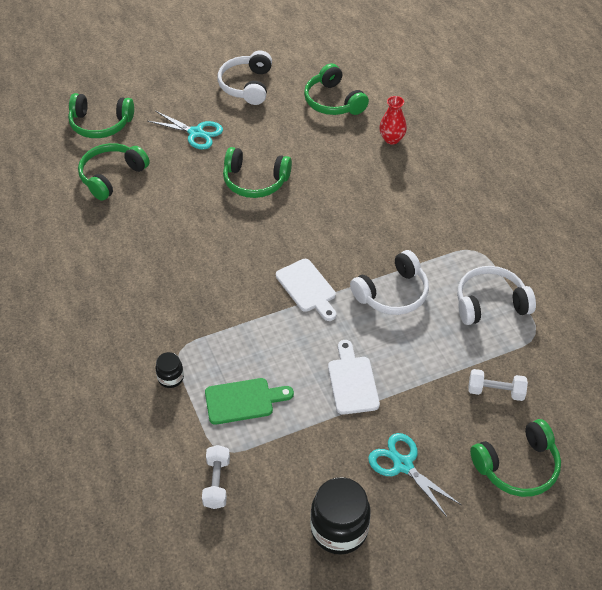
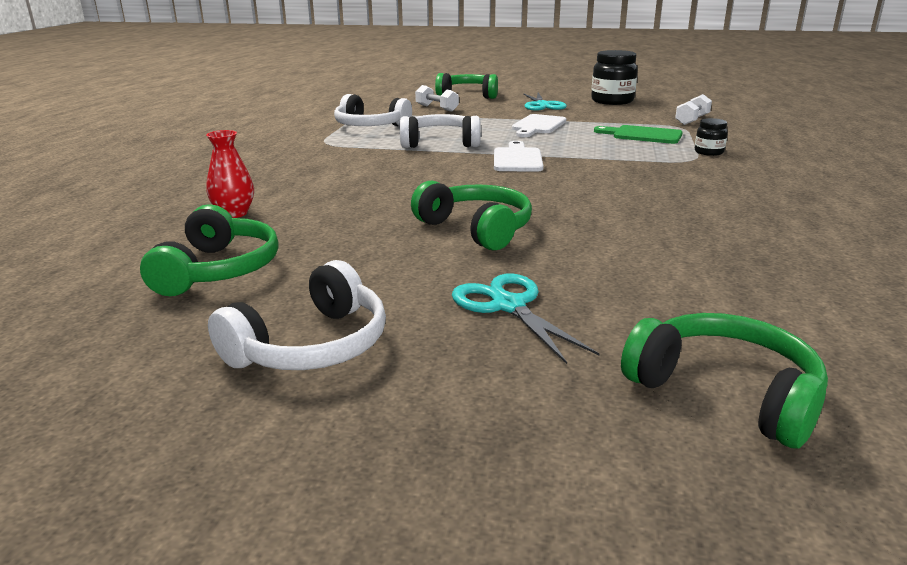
camera: 145 degrees left, 25 degrees down
(112, 176) = (725, 297): green headphones -> none

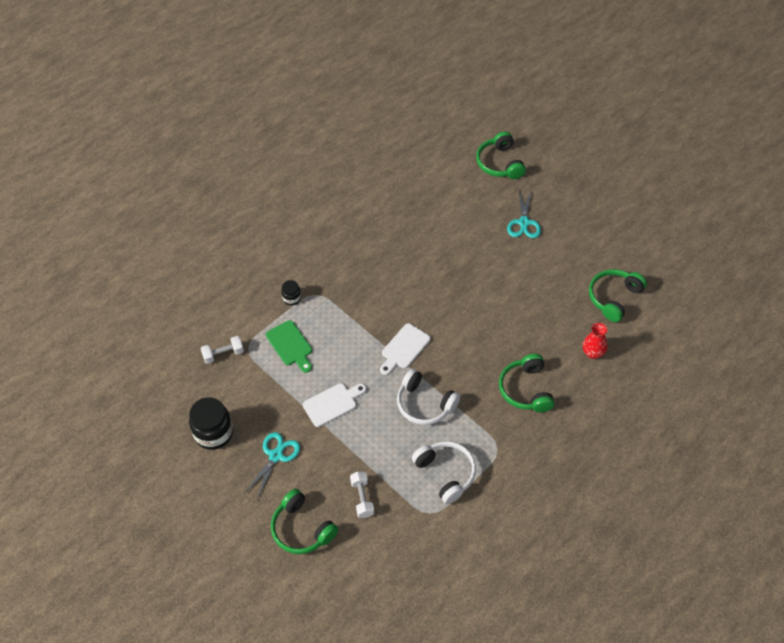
camera: 145 degrees left, 30 degrees up
(311, 345) = (597, 234): white headphones -> none
(476, 229) = (493, 278): green headphones -> green headphones (526, 389)

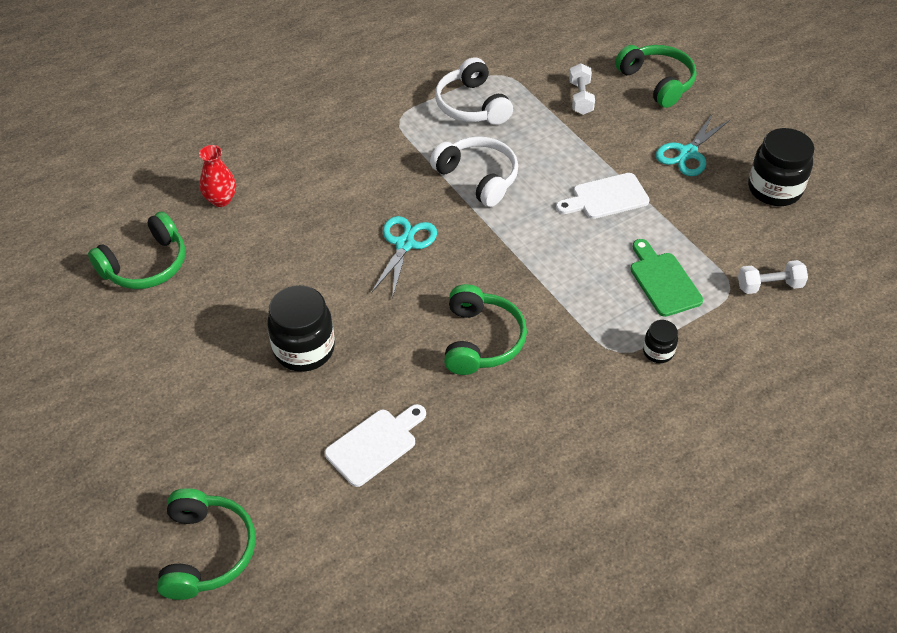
camera: 170 degrees left, 5 degrees down
(404, 348) = (489, 249): white cutting board -> white cutting board (375, 444)
(495, 264) = (304, 349): none -> black jar
(524, 222) = (221, 413): turquoise scissors -> turquoise scissors (404, 244)
(526, 389) = (334, 172): green headphones -> green headphones (481, 340)

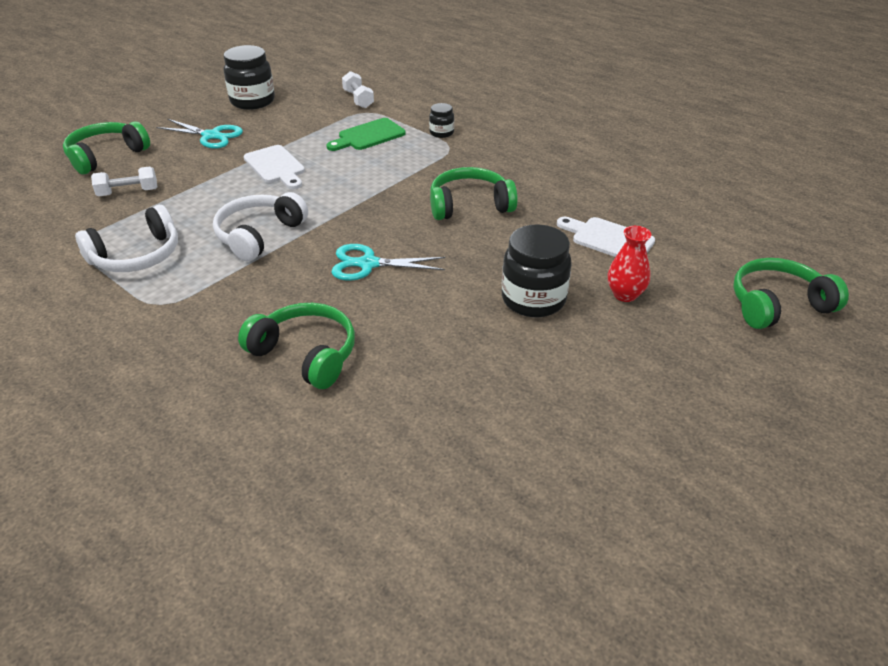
camera: 105 degrees left, 10 degrees down
(146, 265) = (474, 466): green headphones -> green headphones (305, 354)
(221, 199) = (334, 426): red vase -> red vase (625, 294)

